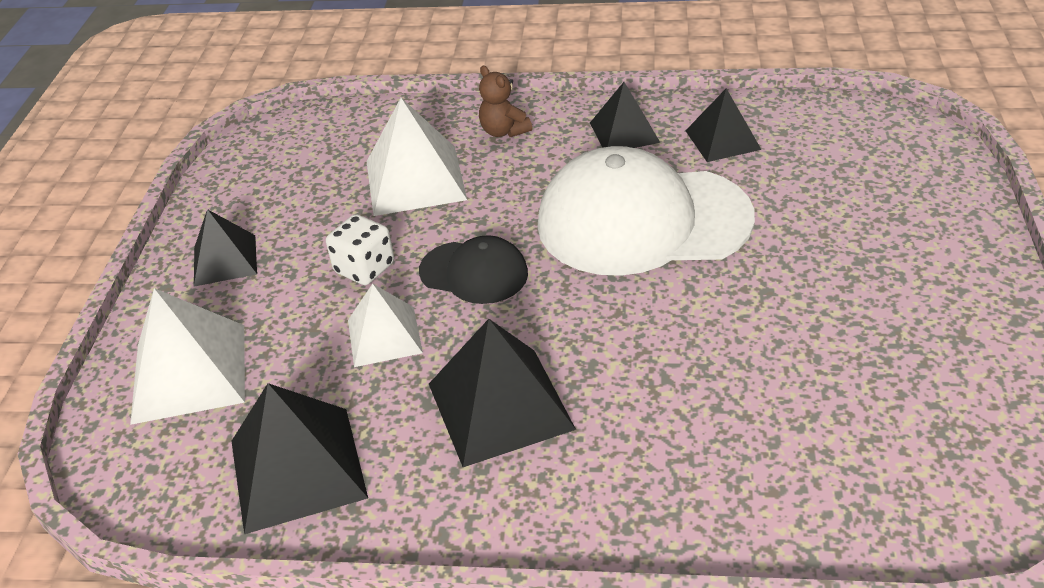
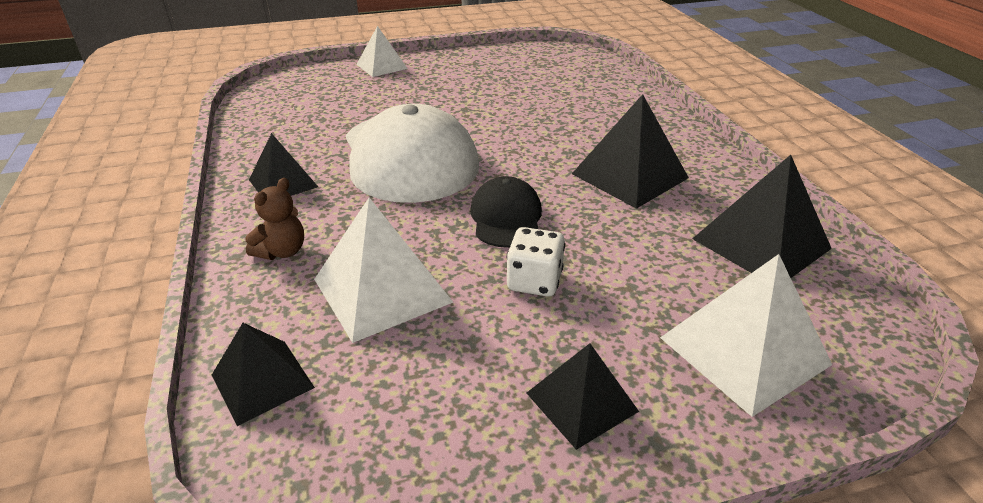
camera: 115 degrees left, 5 degrees down
(384, 336) = (607, 243): white pyramid -> white pyramid (381, 66)
(722, 140) = (293, 140): black pyramid -> black pyramid (262, 381)

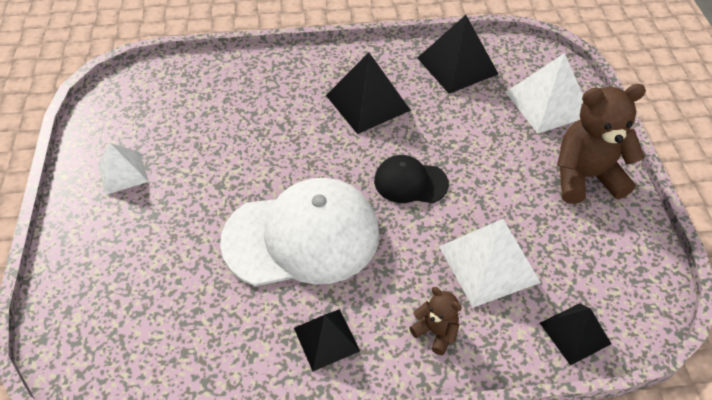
camera: 80 degrees left, 15 degrees up
(381, 66) = (75, 250): white pyramid -> white pyramid (123, 173)
(534, 281) = (485, 179): white dice -> none
(582, 402) = (585, 177): black pyramid -> brown teddy bear

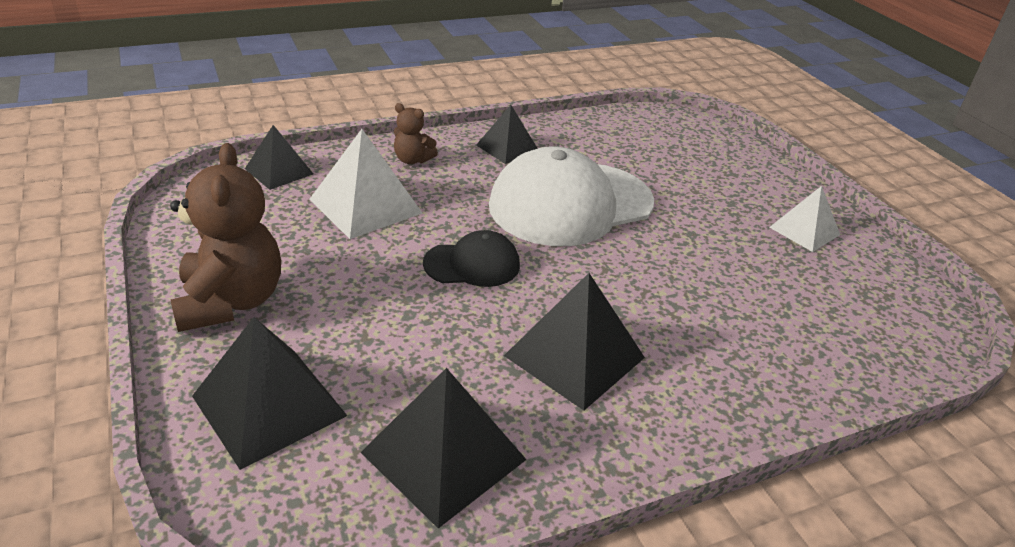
camera: 160 degrees right, 15 degrees down
(548, 103) = (269, 405): white pyramid -> black pyramid
(585, 177) = (231, 301): brown teddy bear -> brown teddy bear turned 75 degrees counterclockwise

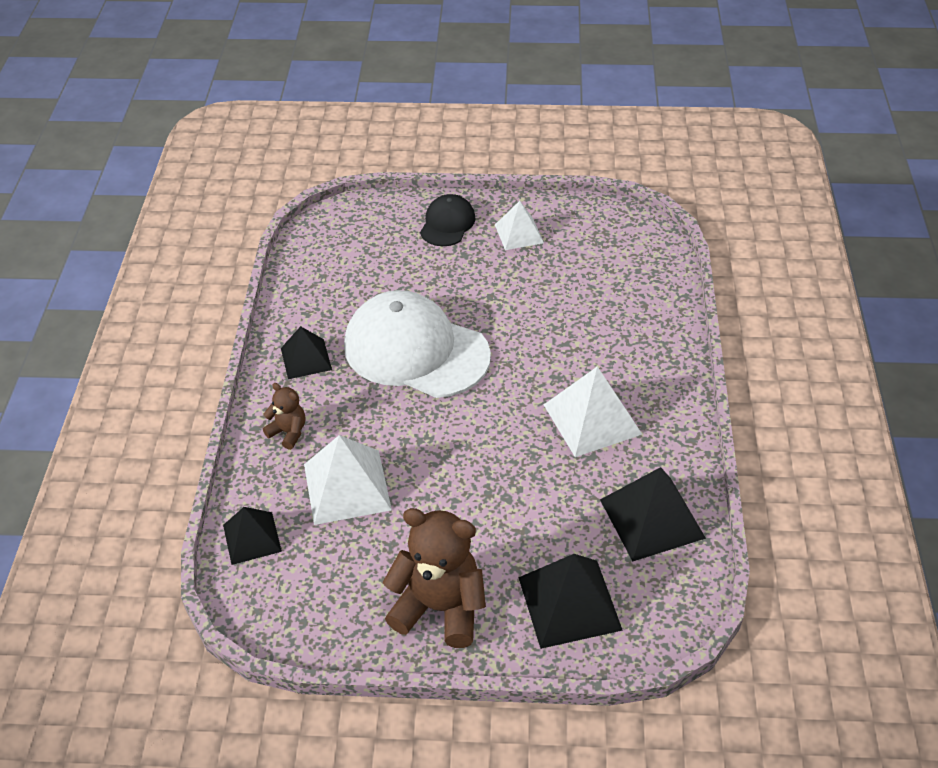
camera: 60 degrees left, 10 degrees up
(412, 160) = (288, 432): brown teddy bear -> brown teddy bear turned 105 degrees counterclockwise
(472, 264) = (465, 440): black cap -> black cap (447, 224)
(570, 204) = (416, 350): white cap -> white cap turned 120 degrees clockwise
(574, 356) = (592, 419): black pyramid -> white pyramid

